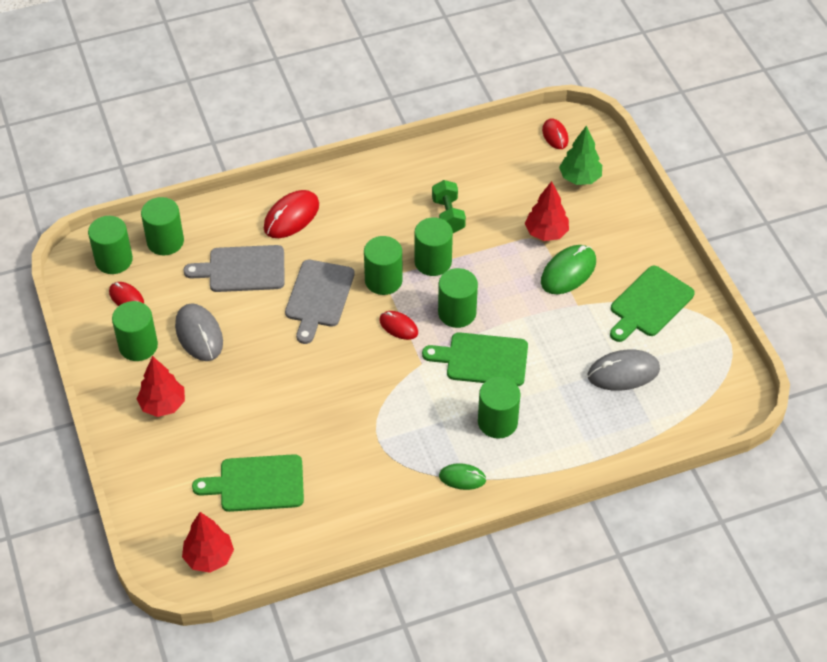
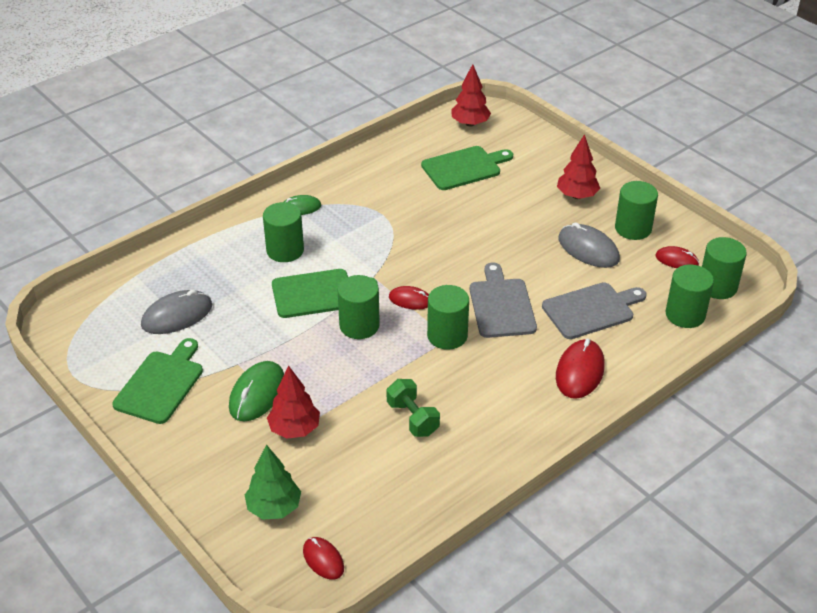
camera: 160 degrees right, 10 degrees down
(433, 262) = (406, 366): green cylinder -> none

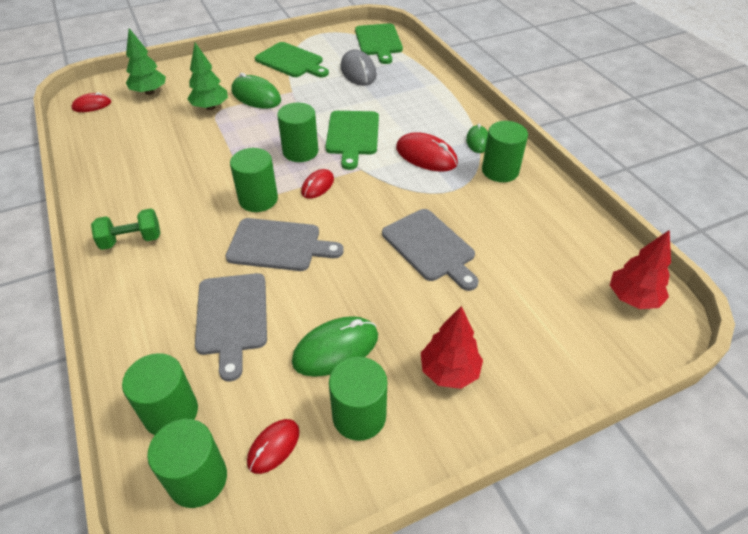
camera: 105 degrees right, 5 degrees up
(285, 250) = (417, 125): green cylinder -> green cylinder (500, 171)
(294, 429) = (210, 107): red tree -> green tree
(412, 418) = (178, 162): green dumbbell -> green dumbbell (131, 240)
(463, 218) = (430, 247): none -> grey cutting board
(464, 168) = (530, 270): green cutting board -> green cutting board (378, 42)
(580, 371) = (153, 280): red mouse -> red mouse (426, 156)
(588, 249) = (335, 349): grey mouse -> green mouse

